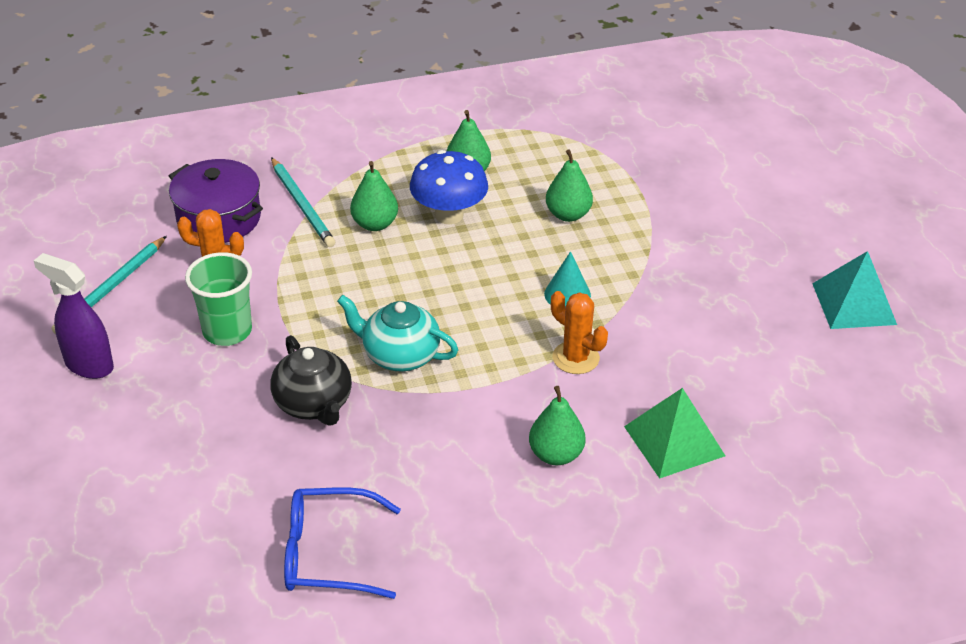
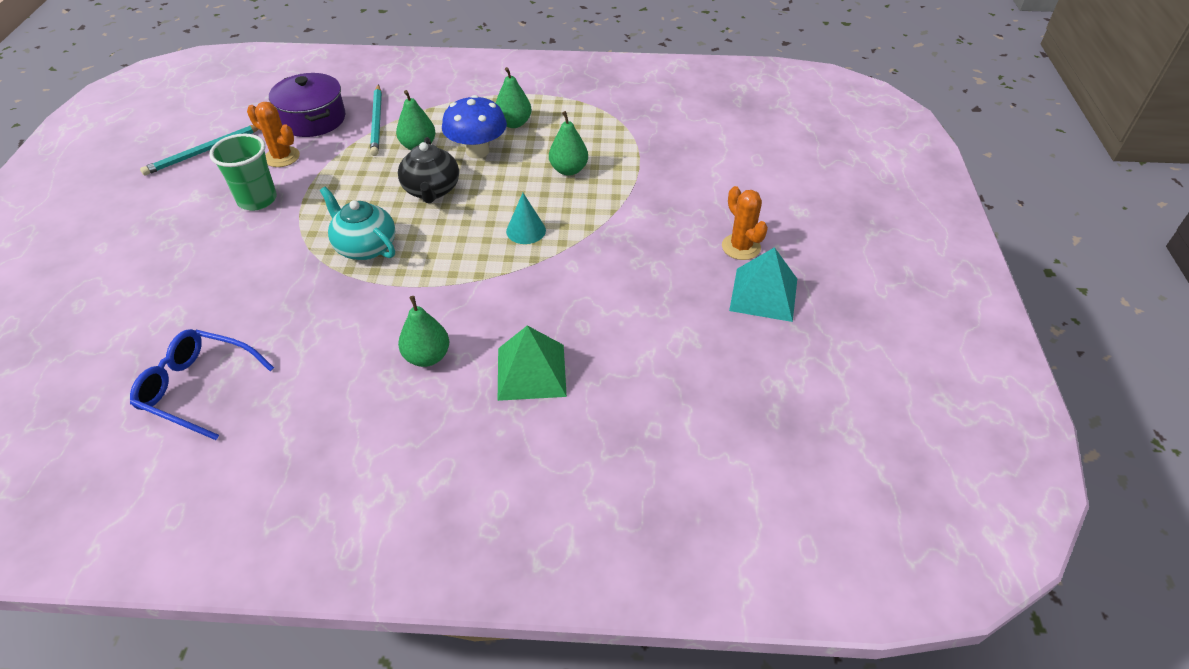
camera: 20 degrees right, 5 degrees up
(88, 365) = (147, 201): purple spray bottle -> none
(313, 404) = (276, 268): black teapot -> black teapot (431, 190)
(575, 358) = (497, 282): orange cactus -> orange cactus (741, 247)

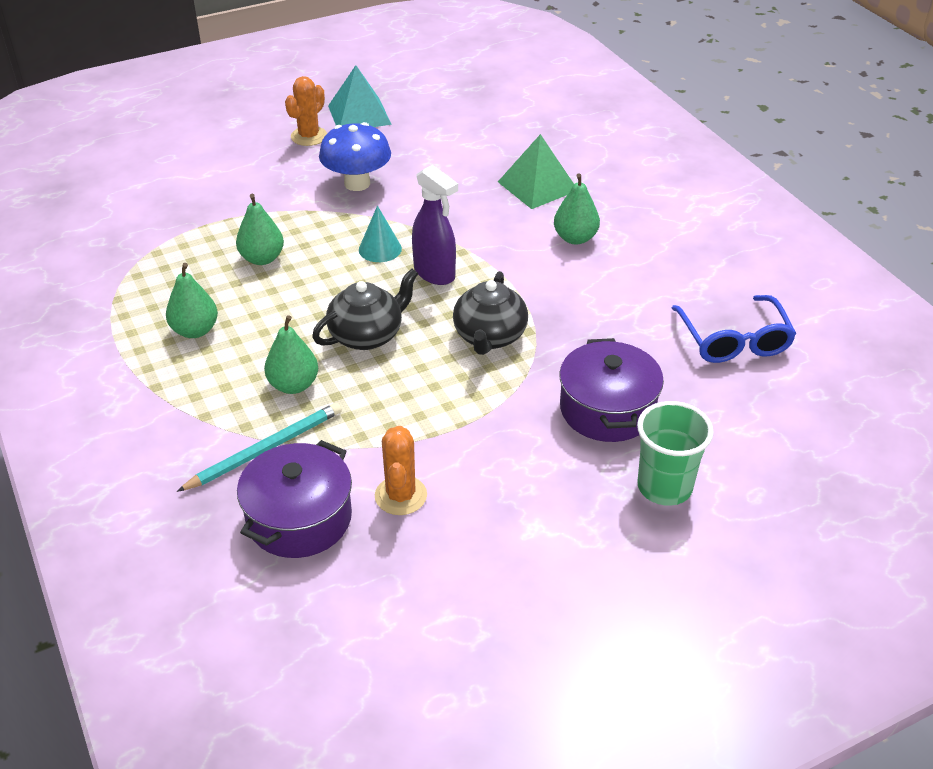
camera: 120 degrees left, 5 degrees down
(205, 151) = (448, 587): turquoise pencil -> none
(230, 272) = (607, 409): none -> purple pot
(257, 200) = (492, 464): green cup -> green cup (664, 487)
(365, 247) = (489, 337): turquoise teapot -> black teapot
(465, 248) = (435, 274): none -> purple spray bottle
(477, 151) = (271, 334): blue mushroom -> blue mushroom (357, 183)

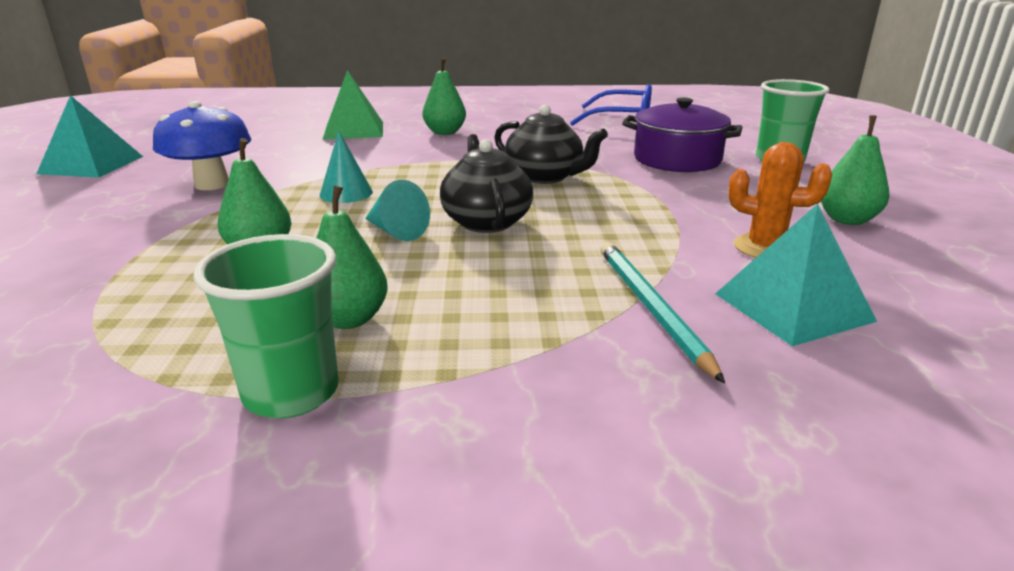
camera: 65 degrees left, 15 degrees down
(119, 342) = (291, 393): none -> green cup
(293, 385) = (537, 271): green pear -> green pear (847, 220)
(299, 518) = (792, 307): purple pot -> turquoise pyramid
(309, 136) = (70, 190): orange cactus -> none
(323, 300) = (396, 231): none -> turquoise cone
(435, 274) = (423, 180): purple spray bottle -> none

